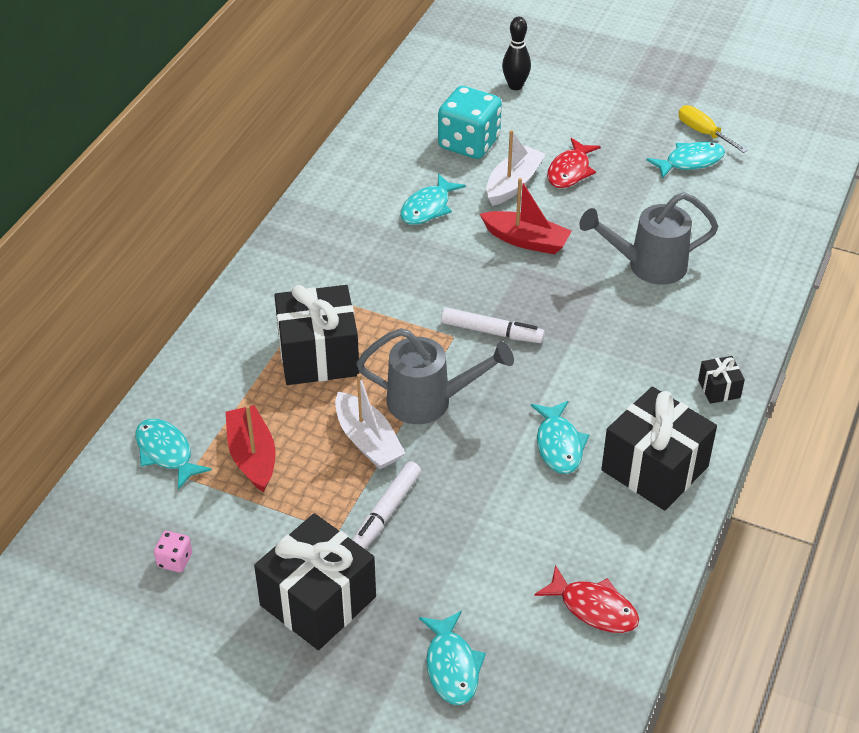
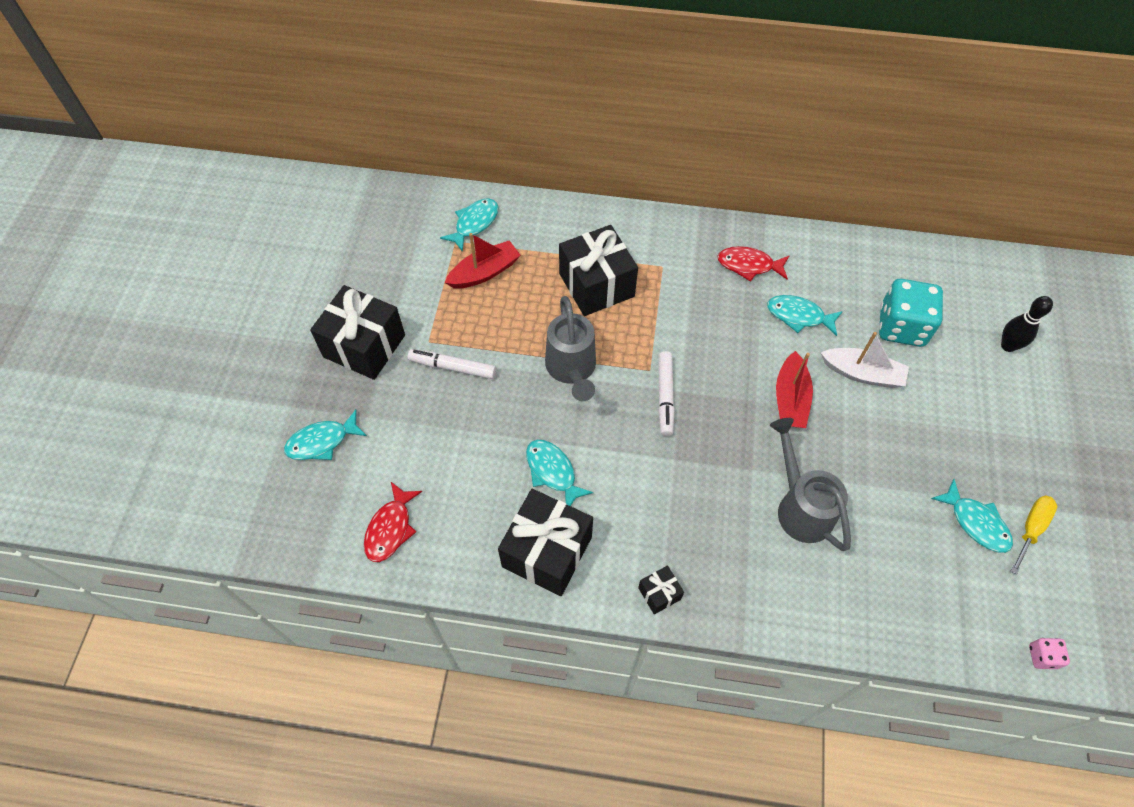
camera: 75 degrees right, 15 degrees up
(175, 560) = (383, 256): pink dice -> pink dice (1042, 656)
(367, 441) = (519, 338): white boat -> none
(559, 445) = (552, 472): turquoise fish -> turquoise fish turned 75 degrees clockwise
(570, 171) = (904, 416): red fish -> red fish (749, 265)

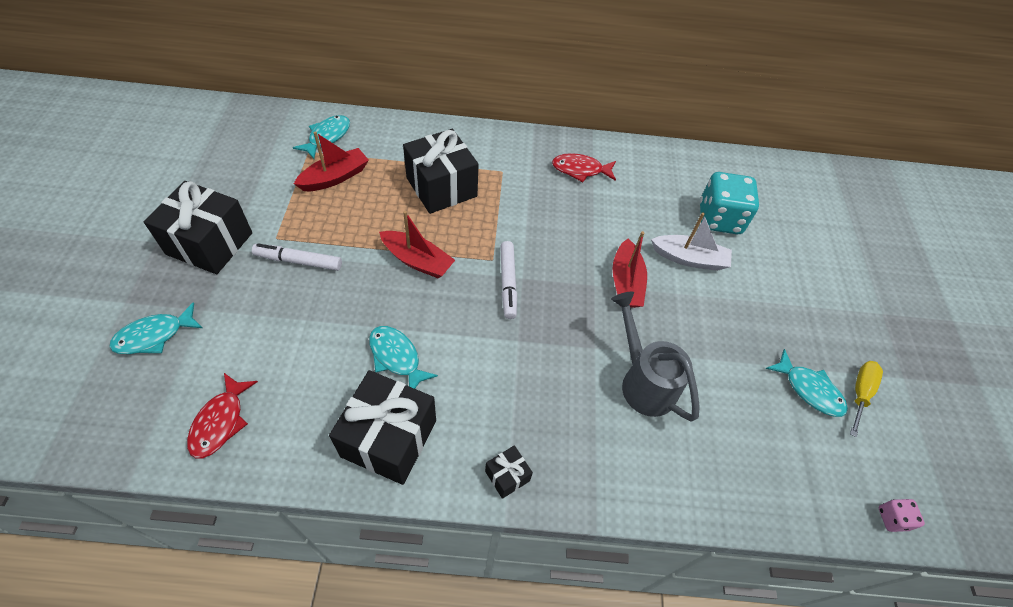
camera: 10 degrees left, 5 degrees down
(572, 369) = (417, 260): grey watering can -> red boat
(799, 316) = (628, 211): turquoise fish -> none
(1008, 346) = (813, 233): black bowling pin -> none

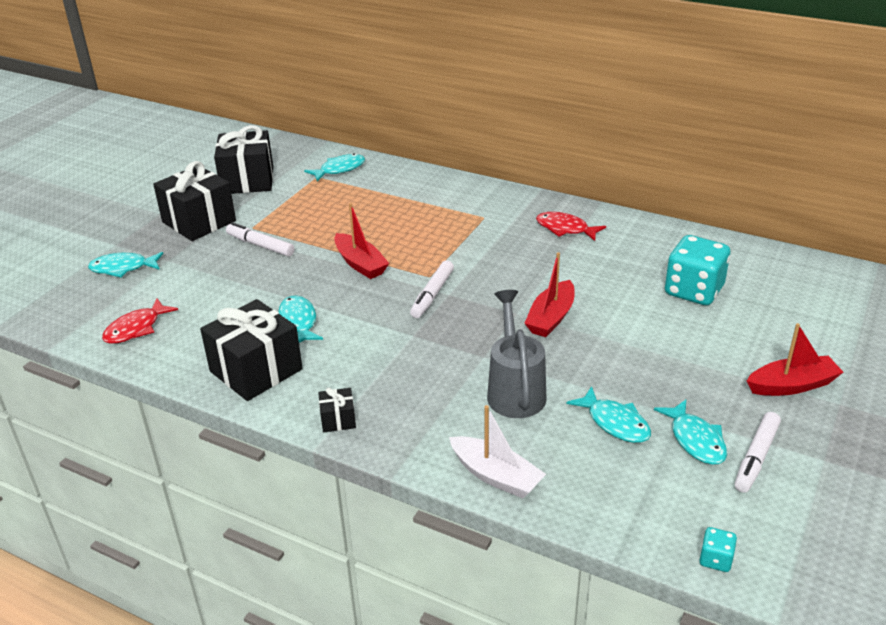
camera: 30 degrees right, 20 degrees down
(335, 177) = (327, 197): red boat -> red boat (792, 385)
(441, 187) = (417, 219): black gift -> black gift (247, 180)
(689, 259) = (634, 314): white boat -> white boat (495, 476)
(741, 392) = (615, 423): none -> turquoise fish
(860, 393) = (756, 458): yellow screwdriver -> white marker
(892, 518) = (715, 559): pink dice -> turquoise dice

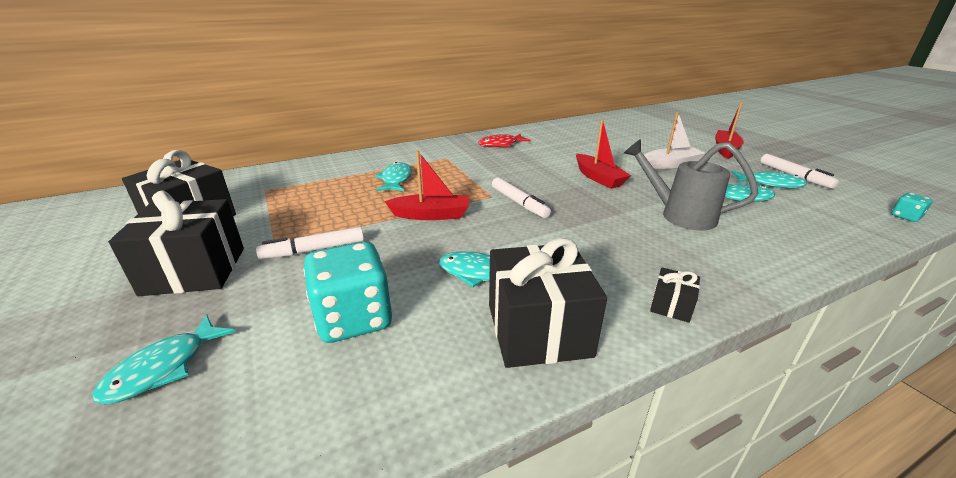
camera: 55 degrees left, 5 degrees down
(136, 328) = (326, 407): red fish -> none
(339, 169) = (276, 179): turquoise fish -> turquoise fish (396, 179)
(495, 476) = (794, 257): white boat -> white boat (670, 164)
(693, 291) = (612, 140): turquoise dice -> turquoise dice (354, 318)

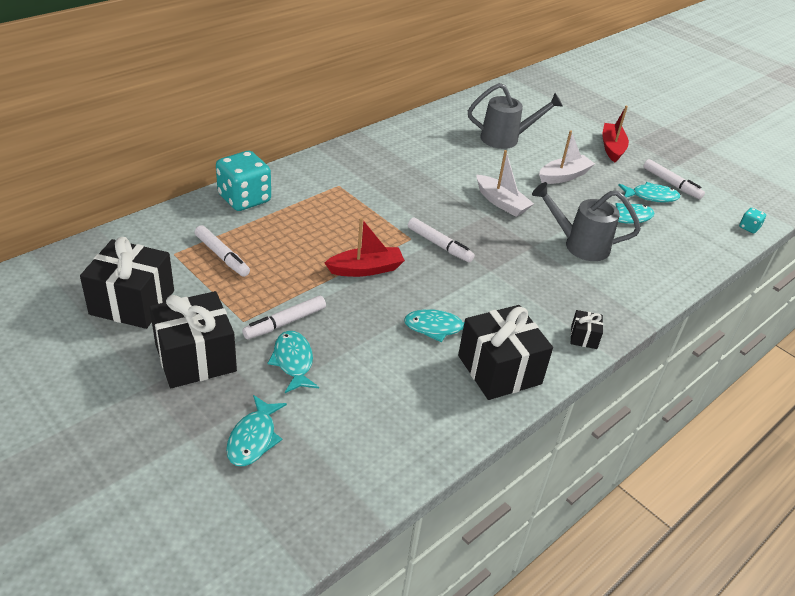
camera: 20 degrees left, 10 degrees up
(304, 195) = (222, 256): none -> white marker
(354, 318) = (364, 381): turquoise dice -> turquoise dice (244, 199)
(396, 179) = (303, 224): turquoise fish -> turquoise fish (293, 362)
(500, 145) = (386, 157): red fish -> none
(598, 178) = (501, 202): red boat -> white boat
(617, 140) = (506, 139): none -> grey watering can

